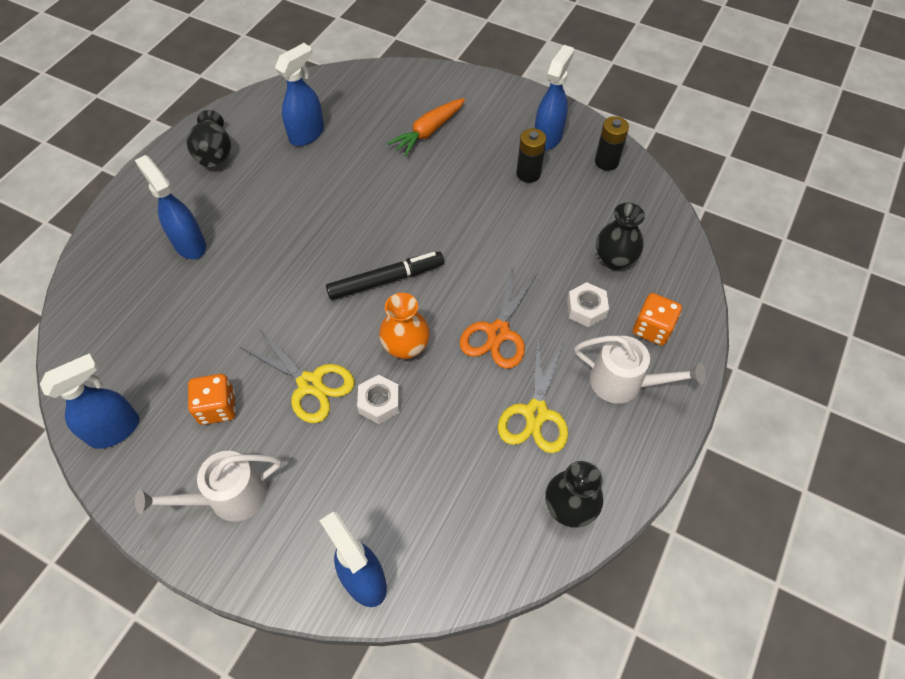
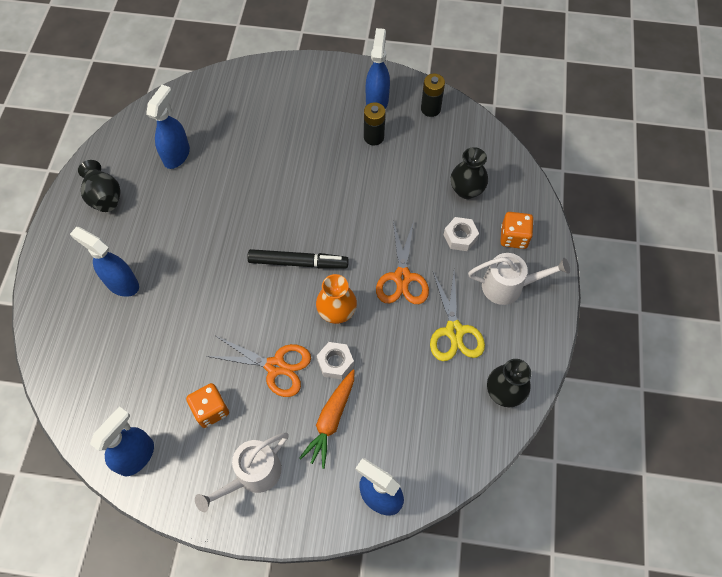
camera: 20 degrees left, 5 degrees up
(310, 384) = (275, 366): yellow scissors -> orange scissors
(386, 280) = (298, 262): black marker -> black marker turned 45 degrees clockwise
(429, 131) = (278, 123): orange carrot -> orange carrot (331, 420)

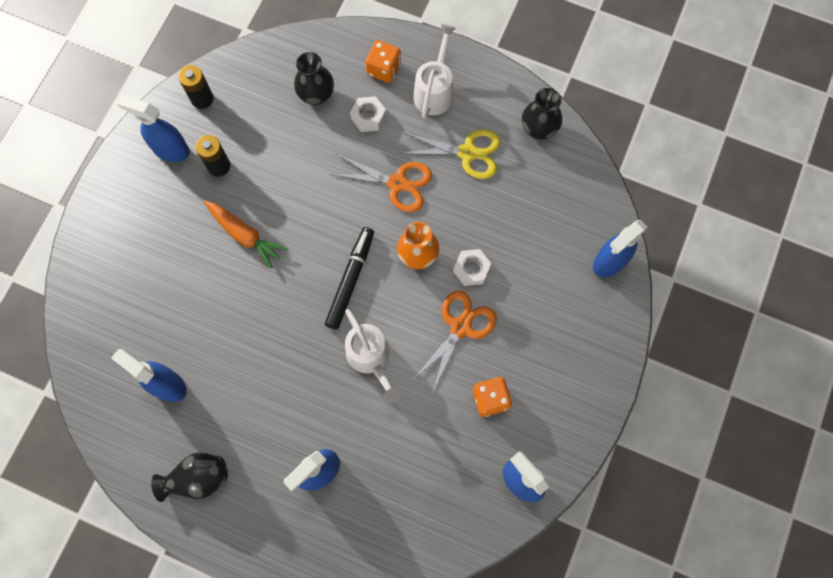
camera: 75 degrees left, 10 degrees up
(252, 475) = (564, 371): white watering can -> white watering can (371, 358)
(331, 420) = (528, 287): orange carrot -> orange carrot (245, 235)

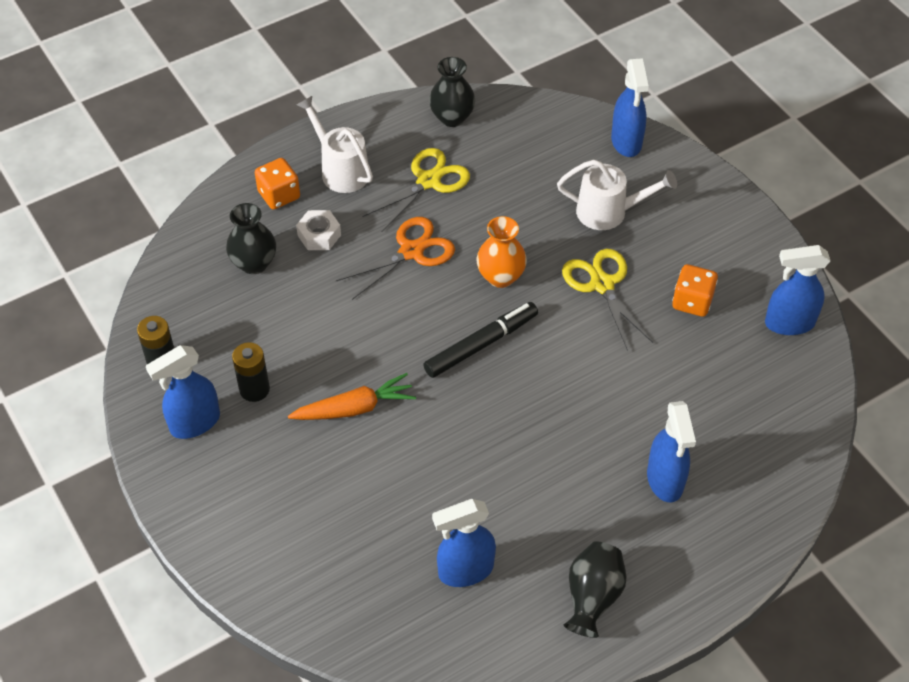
camera: 55 degrees left, 20 degrees down
(350, 280) = (481, 344): black marker -> black marker turned 90 degrees clockwise
(371, 358) = (578, 373): white watering can -> white watering can (609, 212)
(460, 327) = (602, 284): orange scissors -> yellow scissors
(471, 269) = (550, 244): white nut -> none

